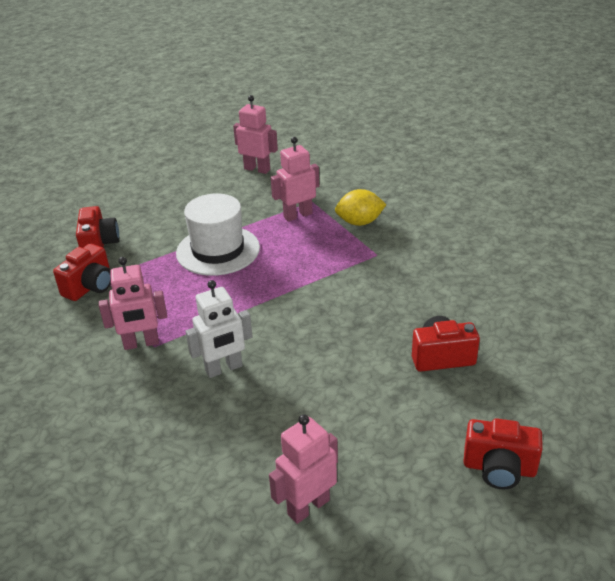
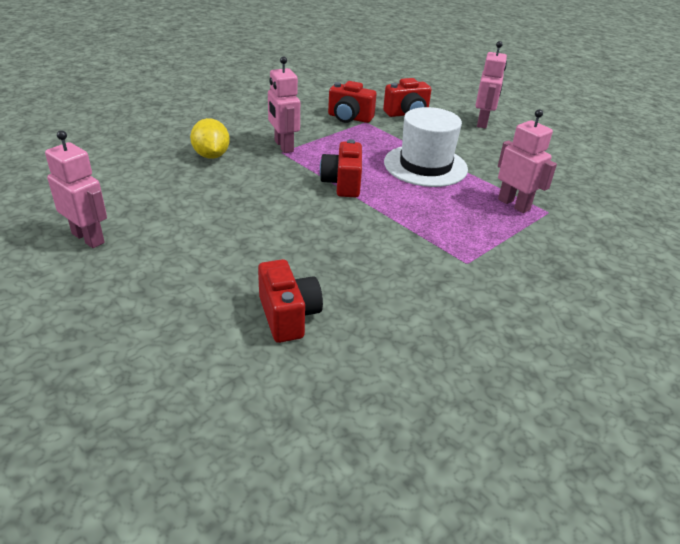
camera: 75 degrees right, 0 degrees up
(224, 369) = (256, 184): white robot -> none
(257, 169) = (587, 173): pink robot -> pink robot (482, 123)
(359, 222) = (526, 247): yellow lemon -> yellow lemon (211, 156)
(499, 468) = (108, 359): red camera -> red camera (342, 184)

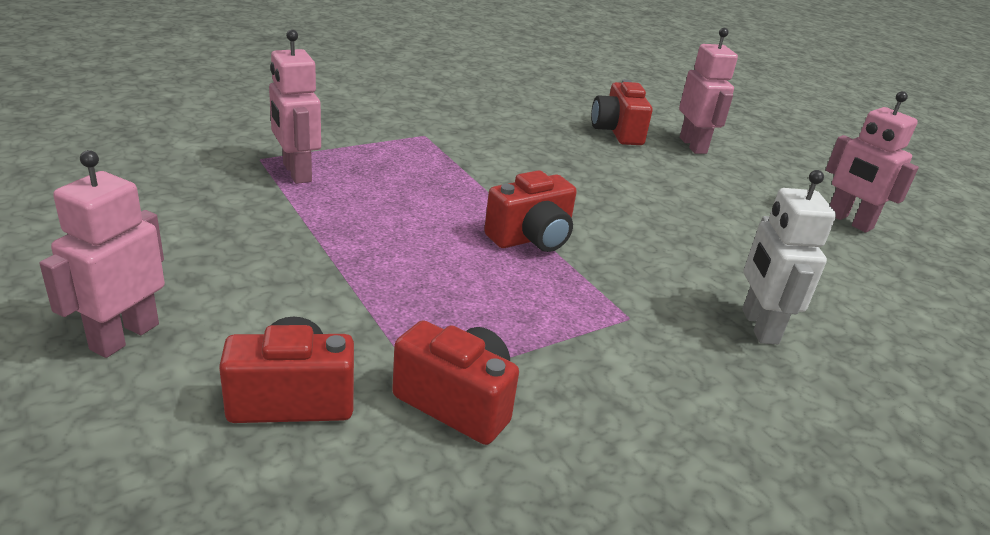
camera: 170 degrees left, 5 degrees down
(211, 156) = (759, 326): yellow lemon -> white robot
(283, 146) = (626, 330): pink robot -> pink robot (693, 145)
(342, 184) = (531, 238): red camera -> red camera turned 45 degrees clockwise
(425, 166) = (373, 247): white hat -> none

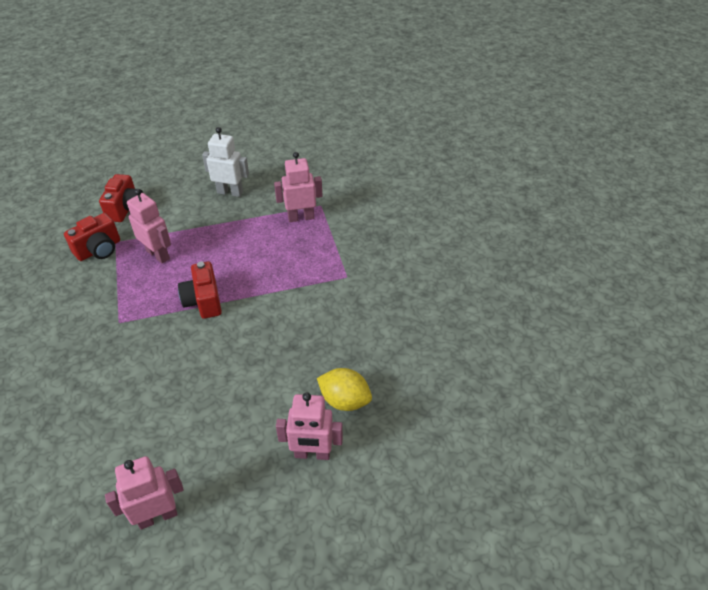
camera: 110 degrees right, 15 degrees up
(124, 336) = (181, 172): pink robot -> pink robot (158, 254)
(617, 132) = (344, 400): red camera -> yellow lemon
(759, 326) = (82, 378): white robot -> white robot (230, 192)

